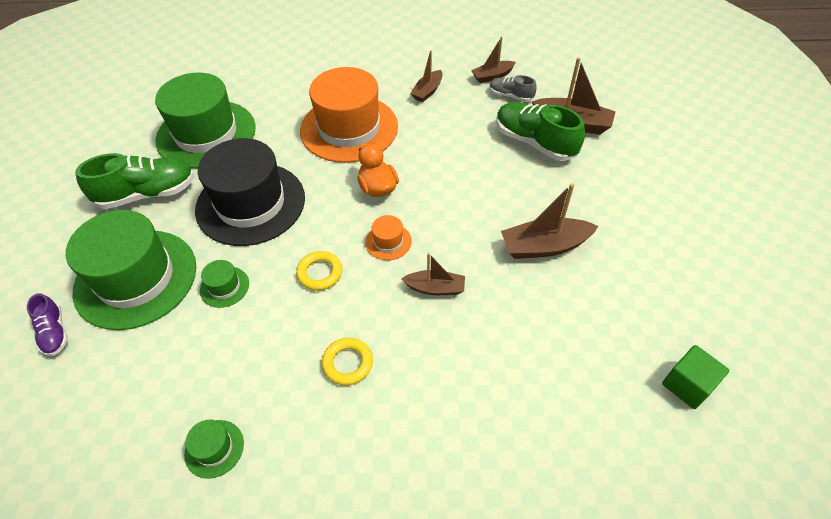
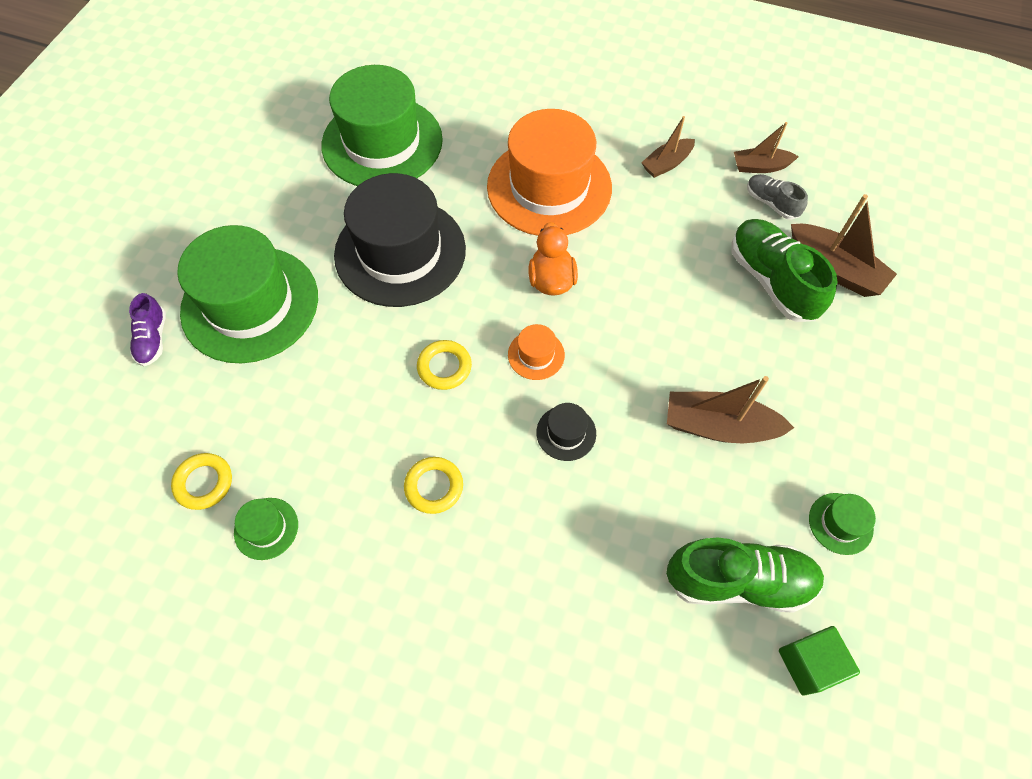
camera: 20 degrees right, 10 degrees up
(143, 432) = (204, 483): none -> yellow ring
(147, 194) = (293, 202): green shoe -> green shoe (738, 581)
(224, 287) = (337, 347): green hat -> green hat (840, 523)
(435, 288) = (566, 433): brown boat -> black hat

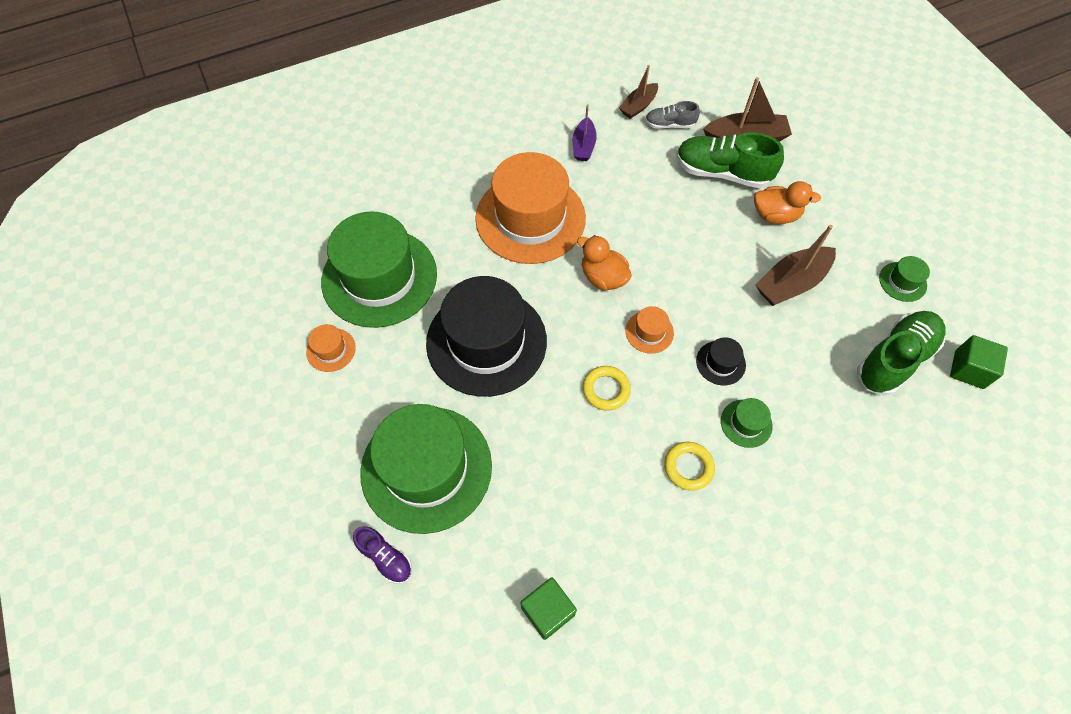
camera: 45 degrees left, 0 degrees up
(204, 483) = (548, 611): yellow ring -> green cube
(266, 528) = (623, 595): green hat -> green hat (746, 423)
(289, 166) = (331, 350): none -> orange hat
(666, 164) = (583, 146): brown boat -> purple boat
(779, 357) = (775, 215): none -> orange duck

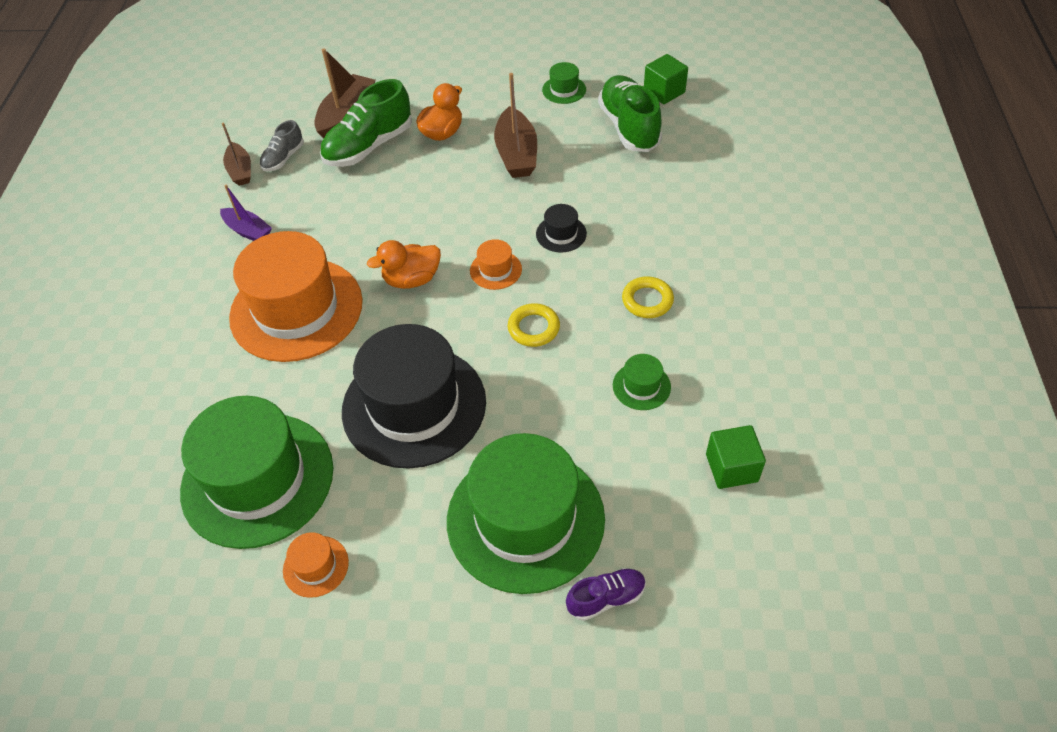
camera: 60 degrees left, 10 degrees down
(746, 423) = (629, 243): green hat -> green hat (641, 386)

